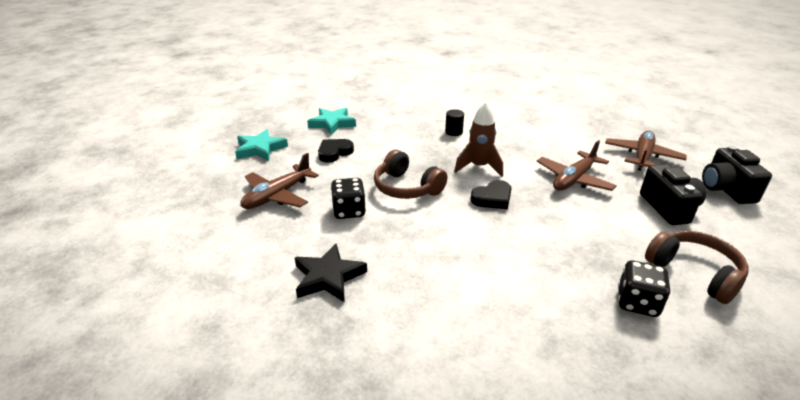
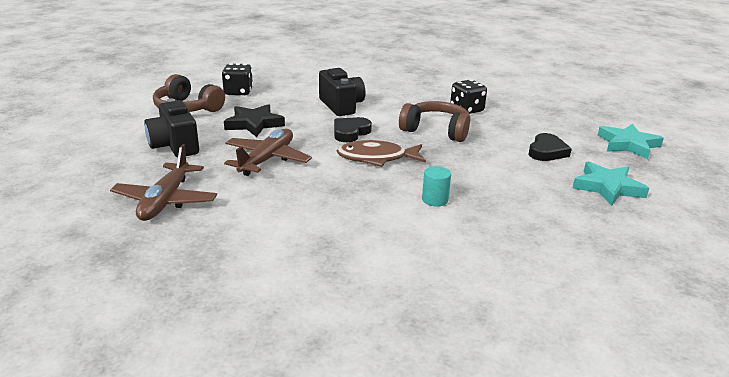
camera: 160 degrees right, 5 degrees down
(277, 195) = (538, 112): brown plane -> none
(328, 277) = (439, 81): black star -> black star (254, 124)
(453, 132) = (435, 200): black cylinder -> turquoise cylinder
(479, 167) = (376, 158): brown rocket -> brown fish
(725, 189) = (91, 172): black camera -> black camera (341, 106)

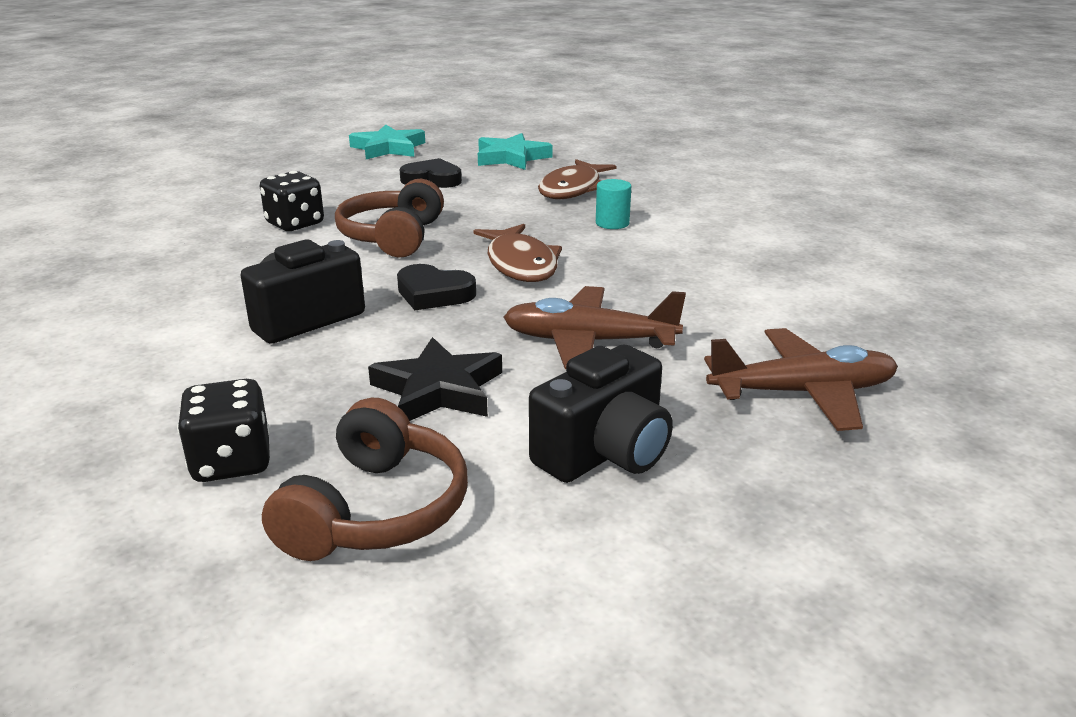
camera: 105 degrees left, 0 degrees up
(518, 199) = (573, 189): none -> brown fish

